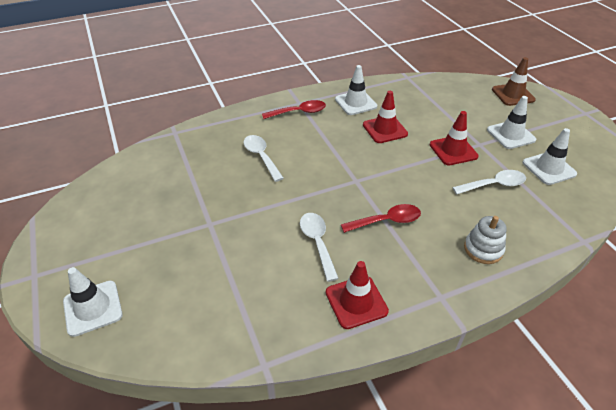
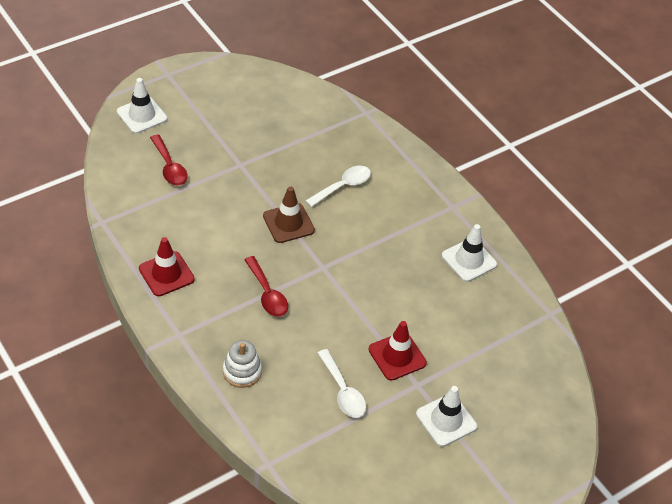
camera: 75 degrees right, 5 degrees up
(299, 112) = (432, 208): red spoon -> red spoon (169, 167)
(317, 243) = (229, 242): white spoon -> none
(385, 129) = (421, 290): red traffic cone -> none
(513, 95) = (546, 435): brown traffic cone -> brown traffic cone (288, 223)
(549, 168) = (386, 452): white traffic cone -> none

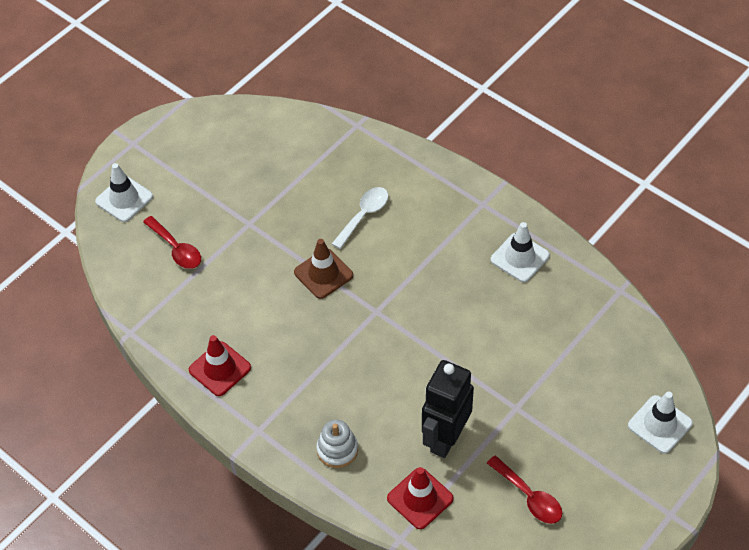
camera: 10 degrees left, 5 degrees up
(267, 294) = (331, 358): red spoon -> red spoon (529, 496)
(343, 391) = (445, 438): white spoon -> black robot
(397, 356) = (485, 384): red traffic cone -> red traffic cone (420, 498)
(446, 420) = (557, 436): white traffic cone -> white traffic cone (660, 424)

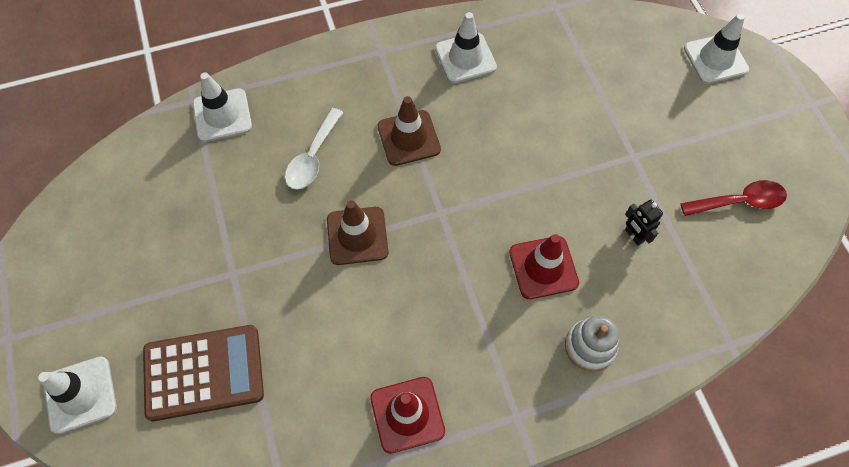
camera: 60 degrees left, 10 degrees up
(176, 249) = (204, 372): red spoon -> brown calculator
(357, 147) = (222, 115): none -> white traffic cone
(364, 215) = (313, 157): white spoon -> white spoon turned 135 degrees counterclockwise
(420, 498) = (692, 299): red traffic cone -> red traffic cone (543, 267)
(422, 261) = (409, 138): none -> brown traffic cone
(445, 438) = (634, 236): black robot -> black robot, size x0.43

